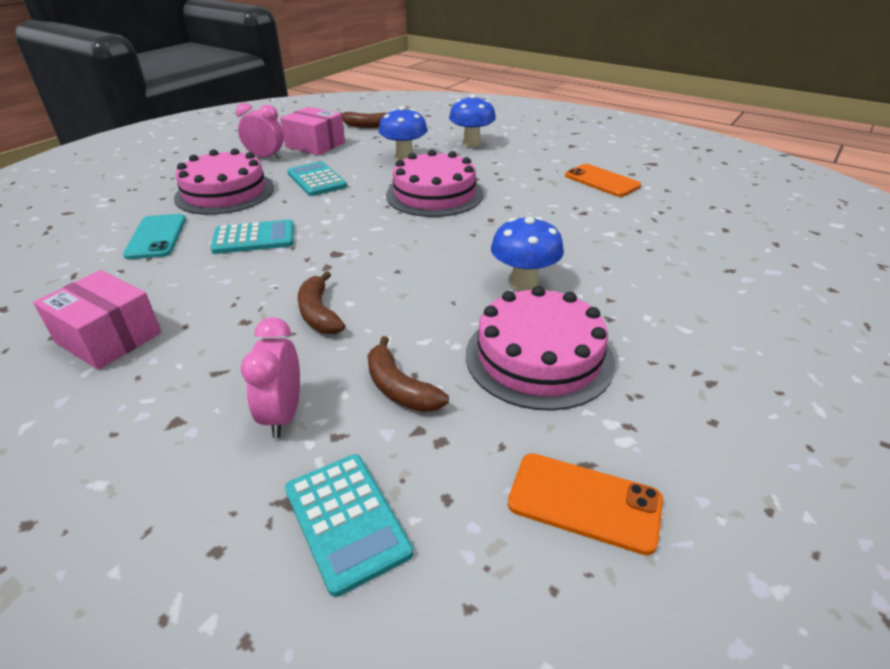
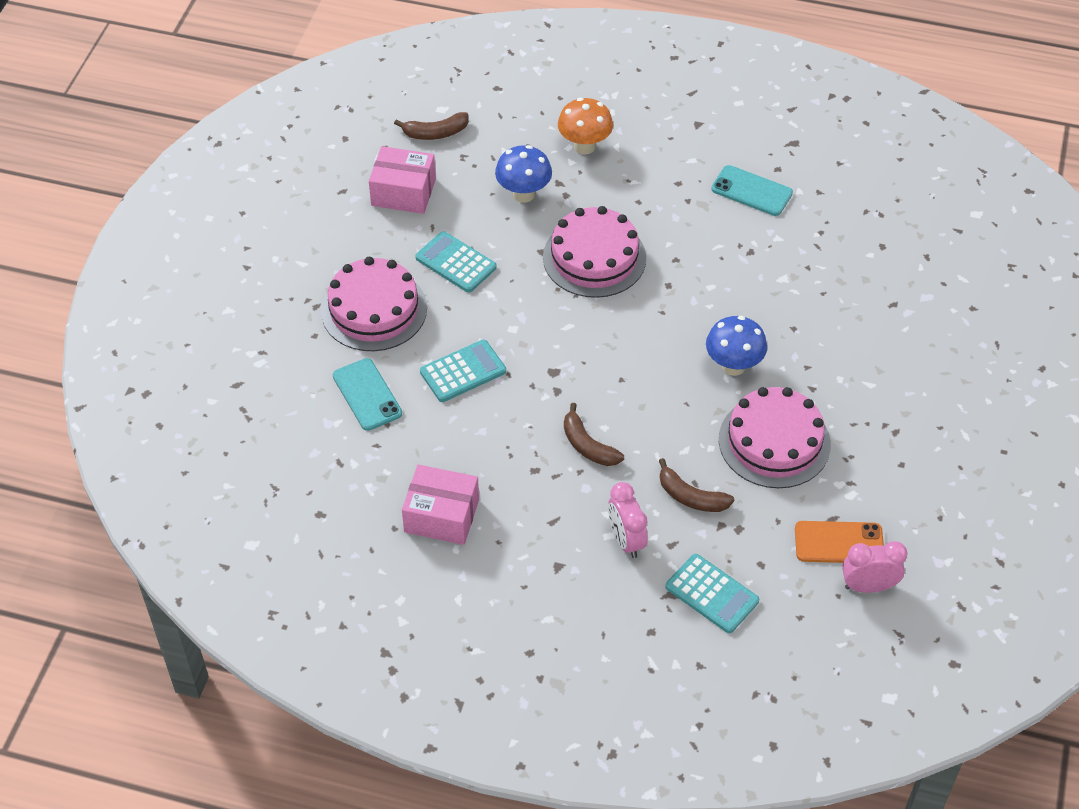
camera: 20 degrees left, 15 degrees up
(265, 157) = (365, 233): pink clock -> pink clock (868, 586)
(471, 143) = (584, 146): blue mushroom -> orange mushroom
(602, 181) = (751, 191): orange phone -> turquoise phone

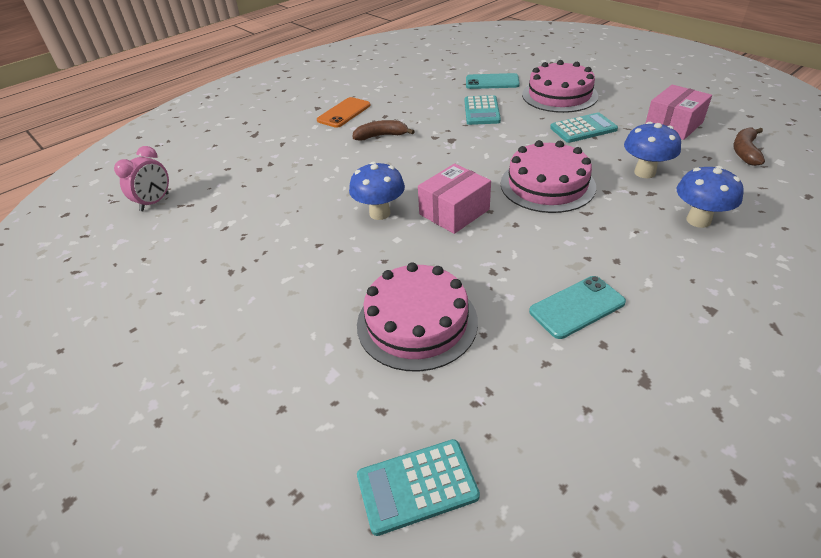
camera: 125 degrees right, 10 degrees down
(441, 516) = (388, 85): pink box -> pink box (454, 212)
(584, 146) = (698, 220): orange mushroom -> blue mushroom
(626, 540) = (304, 130): pink clock -> none
(691, 497) = (302, 159): brown banana -> none
(712, 594) = (236, 146): turquoise calculator -> turquoise calculator (417, 486)
(774, 442) = (297, 206): pink cake -> pink cake (417, 322)
(839, 543) = (195, 203): orange phone -> orange phone (344, 113)

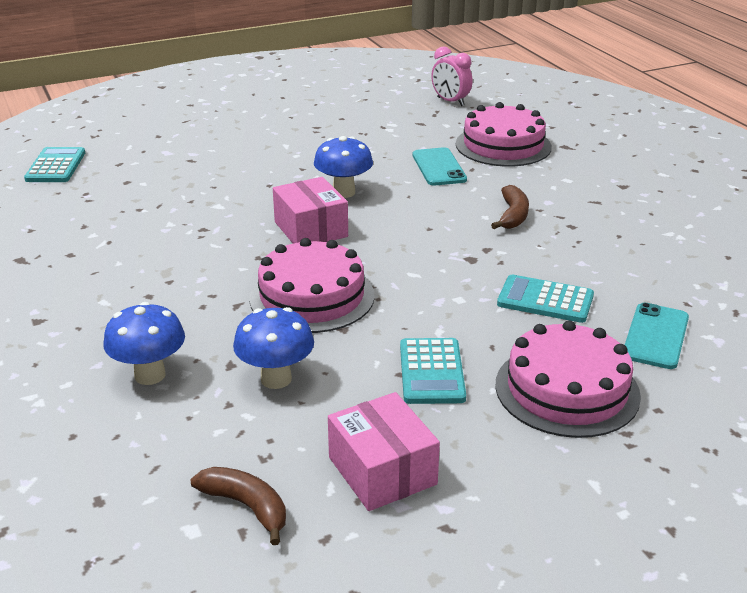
camera: 105 degrees right, 10 degrees down
(344, 113) = (596, 201): orange phone -> none
(417, 322) = (181, 186): pink cake -> pink cake (503, 145)
(577, 307) = (118, 255): turquoise phone -> turquoise phone (439, 167)

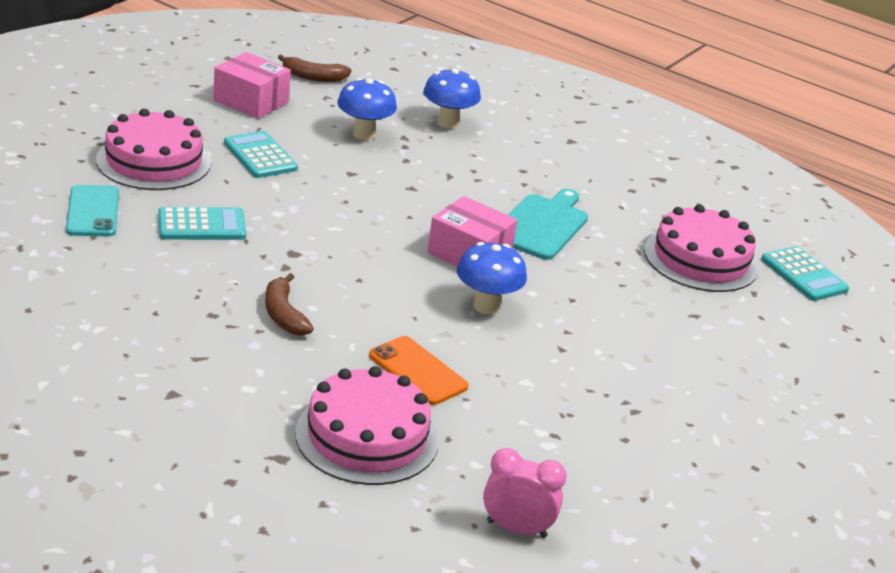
camera: 145 degrees right, 0 degrees up
(211, 240) = (542, 225): none -> turquoise cutting board
(312, 297) = (399, 192): pink cake -> pink cake (701, 259)
(439, 167) = (418, 371): turquoise phone -> orange phone

